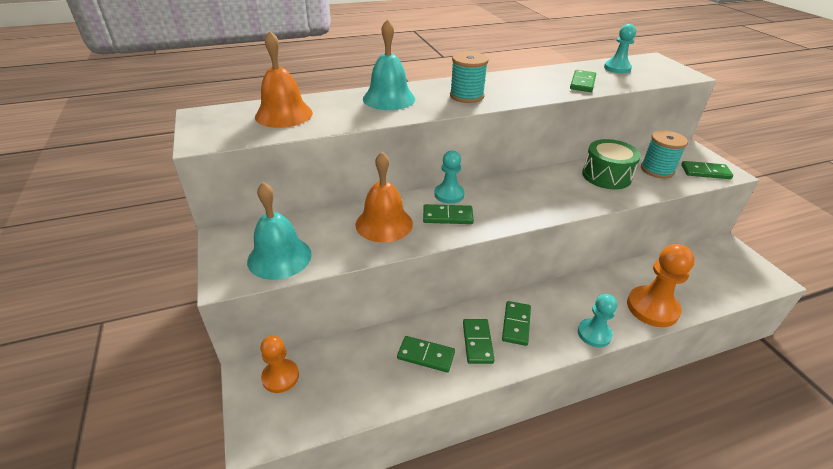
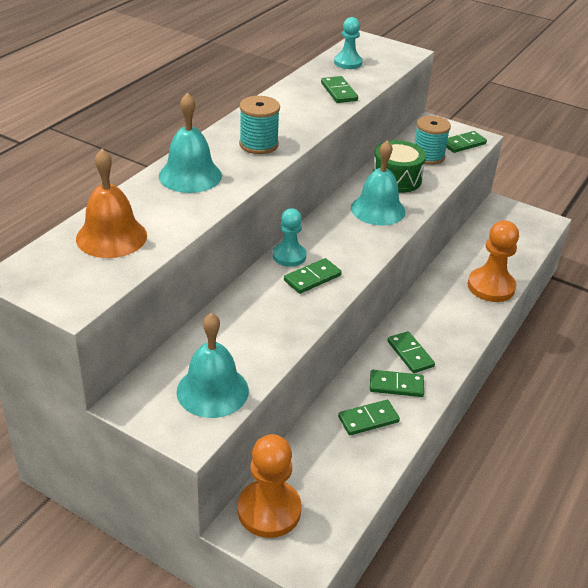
camera: 40 degrees left, 0 degrees up
(280, 377) = (269, 510): orange pawn -> orange pawn, size x1.58
(384, 224) = (266, 312): orange bell -> none
(477, 342) = (396, 385): green domino -> green domino turned 45 degrees counterclockwise
(562, 191) = (378, 209): none -> turquoise bell
(594, 334) = (470, 330): turquoise pawn -> none

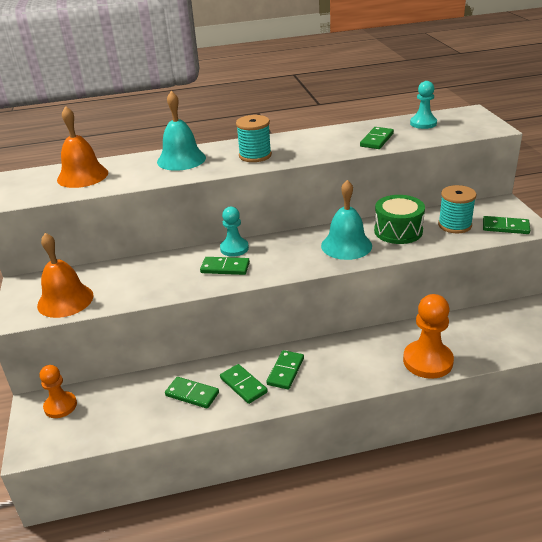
camera: 50 degrees right, 5 degrees down
(212, 391) = (65, 300): turquoise bell -> orange bell
(269, 510) = (60, 406): orange pawn -> orange pawn, size x0.63

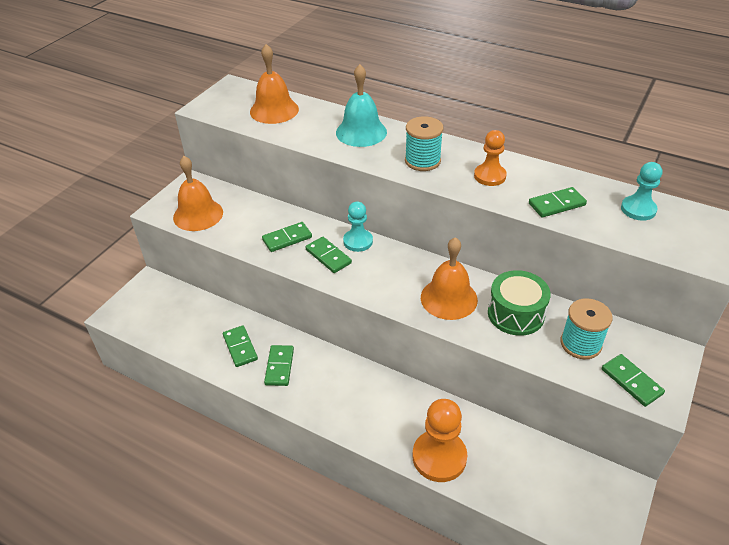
camera: 40 degrees right, 10 degrees up
(60, 406) = (160, 295): orange pawn -> orange pawn (489, 176)
(285, 371) = (320, 378): green domino -> green domino (287, 238)
(346, 245) = (449, 298): turquoise bell -> orange bell

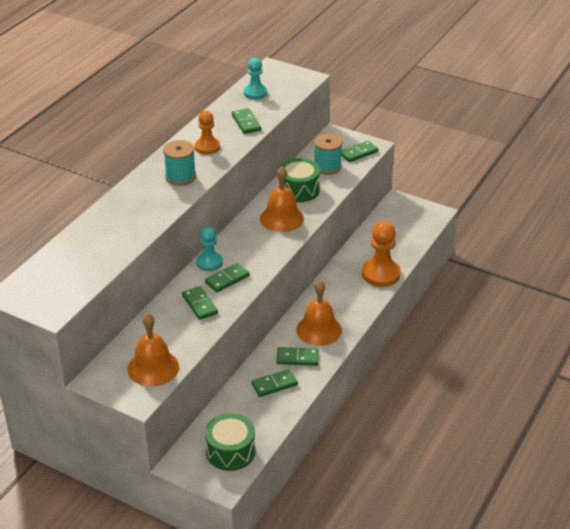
camera: 90 degrees left, 5 degrees down
(154, 317) = (230, 451): none -> green drum
(274, 110) = (73, 261): orange bell -> orange bell (319, 330)
(361, 132) = (128, 208): turquoise bell -> none

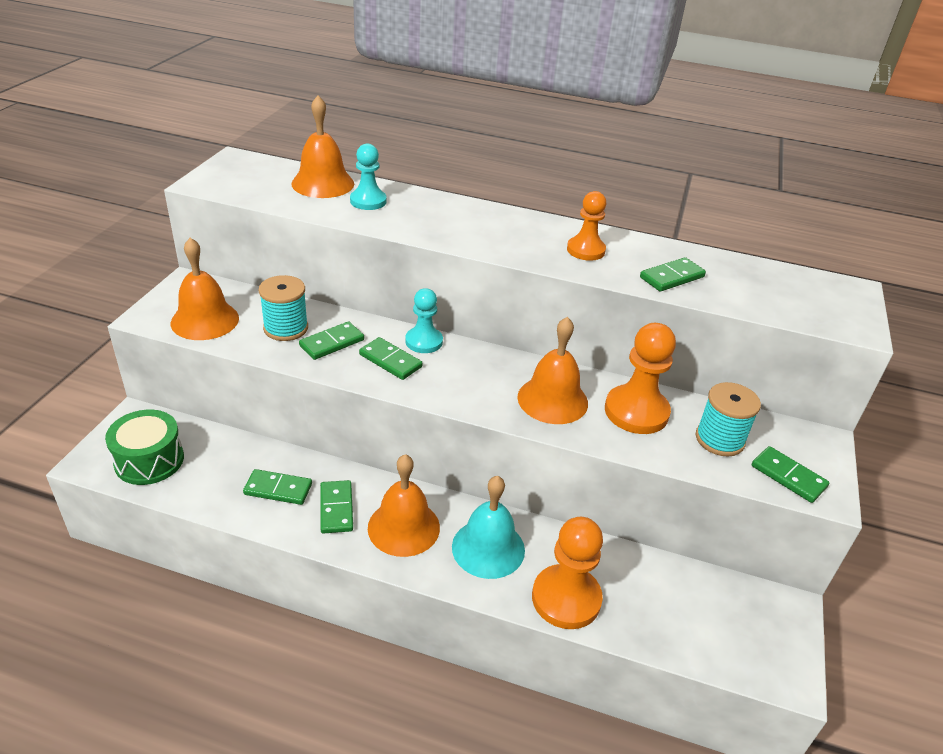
camera: 75 degrees right, 0 degrees up
(75, 249) = (323, 183): none -> orange bell
(180, 177) = (501, 236): turquoise spool -> turquoise spool (286, 328)
(255, 93) = (762, 279): turquoise pawn -> turquoise pawn (368, 201)
(274, 384) = (278, 489): green domino -> green domino turned 45 degrees counterclockwise
(299, 190) = (636, 412): green drum -> orange pawn
(341, 297) = (488, 548): none -> turquoise bell

